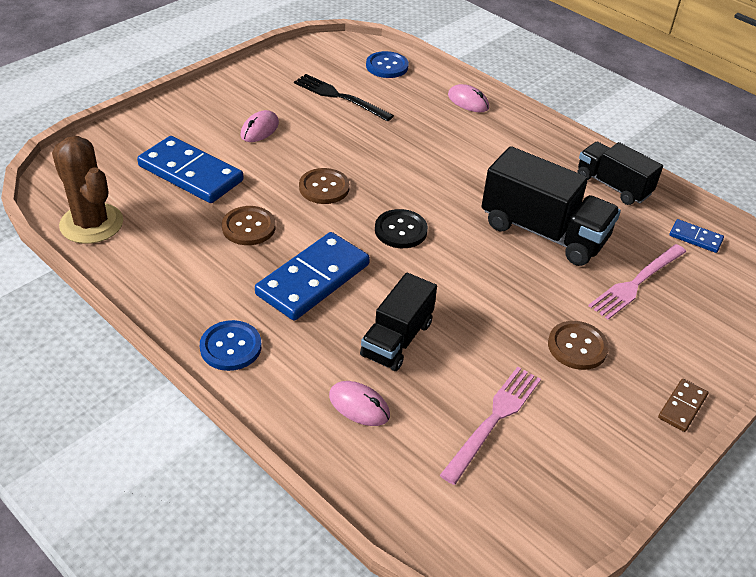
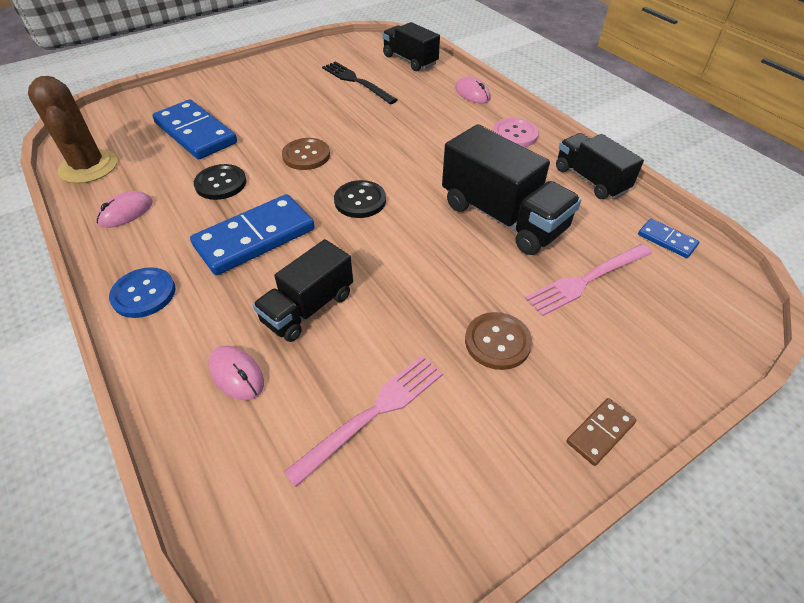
camera: 15 degrees right, 5 degrees up
(248, 227) = (221, 183): brown button -> black button
(259, 129) = (274, 102): pink mouse -> pink mouse (126, 212)
(387, 66) = (410, 60): blue button -> black truck
(526, 145) = (514, 134): none -> pink button

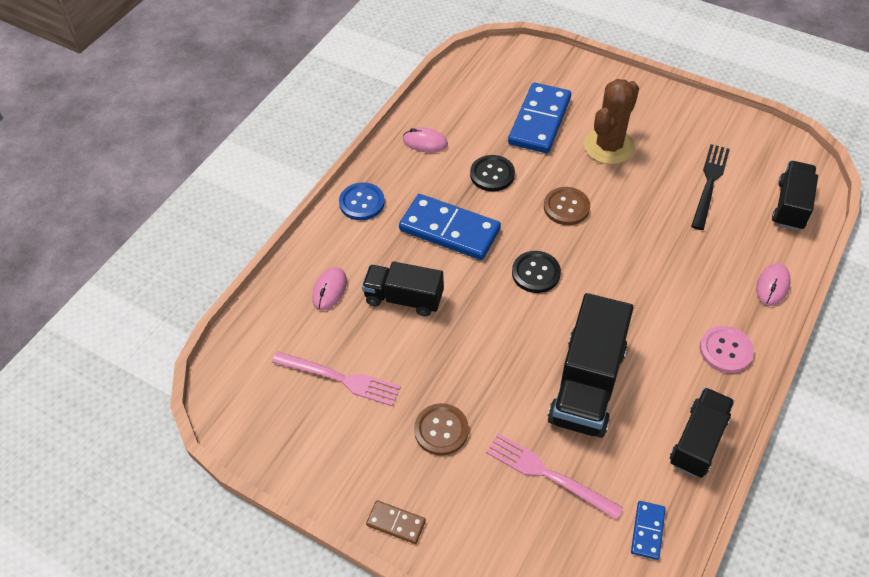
camera: 65 degrees right, 5 degrees up
(88, 167) = (455, 89): brown cactus -> brown cactus (609, 146)

